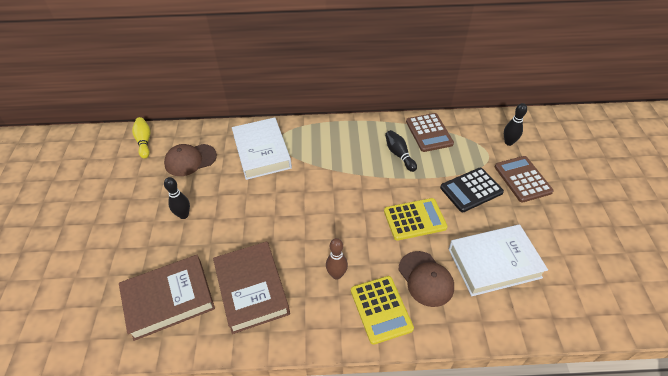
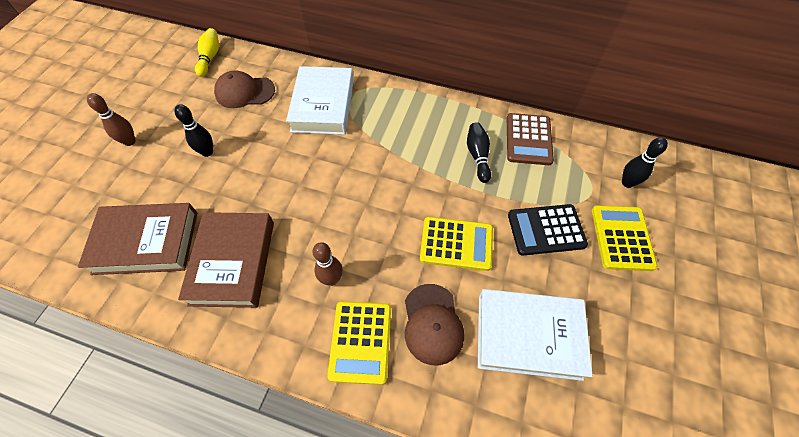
camera: 20 degrees right, 10 degrees up
(108, 227) = (130, 141): none -> brown bowling pin
(522, 179) = (621, 238): brown calculator -> yellow calculator

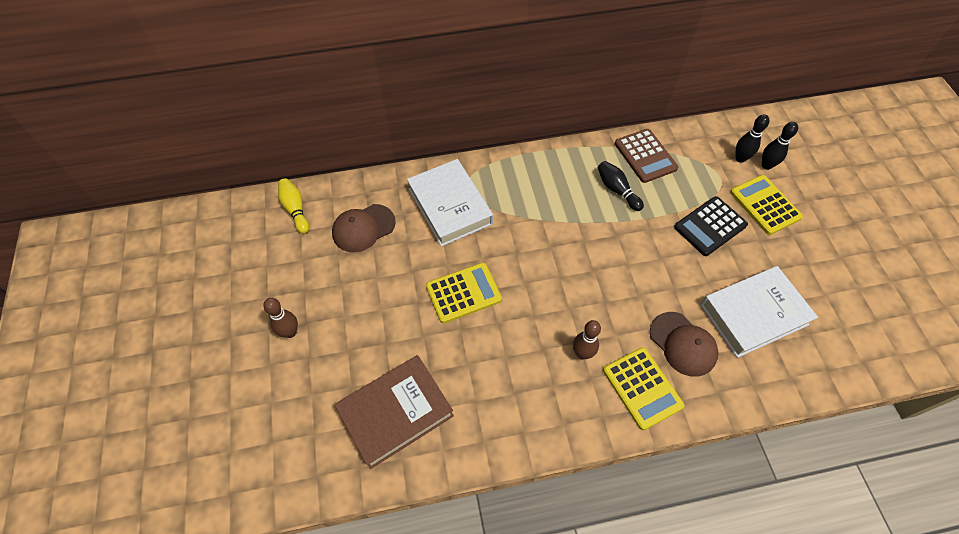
camera: 30 degrees left, 0 degrees up
(207, 152) = (378, 303): black bowling pin -> black bowling pin (766, 165)
(233, 262) = (489, 386): brown book -> none
(456, 244) = (654, 272): yellow calculator -> yellow calculator (463, 293)

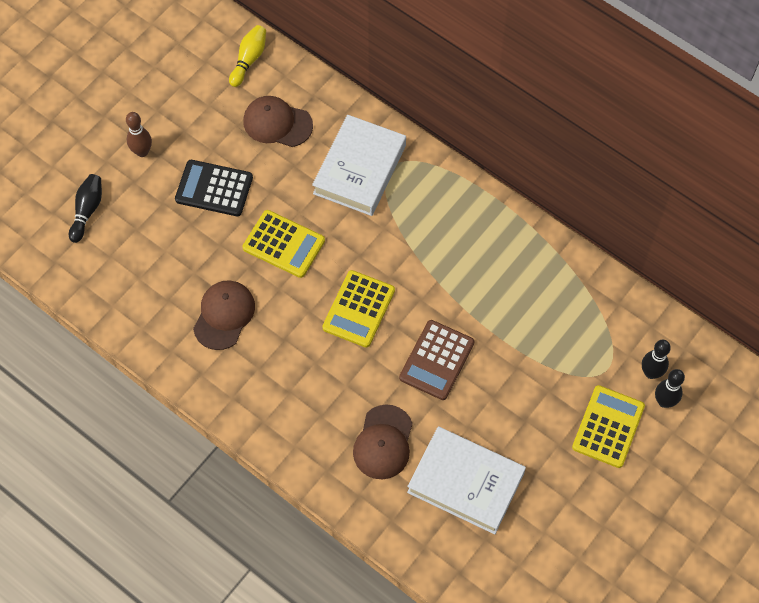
camera: 50 degrees right, 5 degrees up
(396, 413) = (142, 275): brown book -> none
(486, 377) = (224, 315): none -> brown cap
(582, 353) = (306, 371): brown bowling pin -> none
(617, 190) = (505, 289): black bowling pin -> black bowling pin (87, 211)
(642, 388) = (313, 435): yellow calculator -> yellow calculator (359, 309)
(645, 156) = (571, 287): brown calculator -> brown calculator (437, 360)
(710, 226) = (535, 393): black calculator -> black calculator (214, 189)

